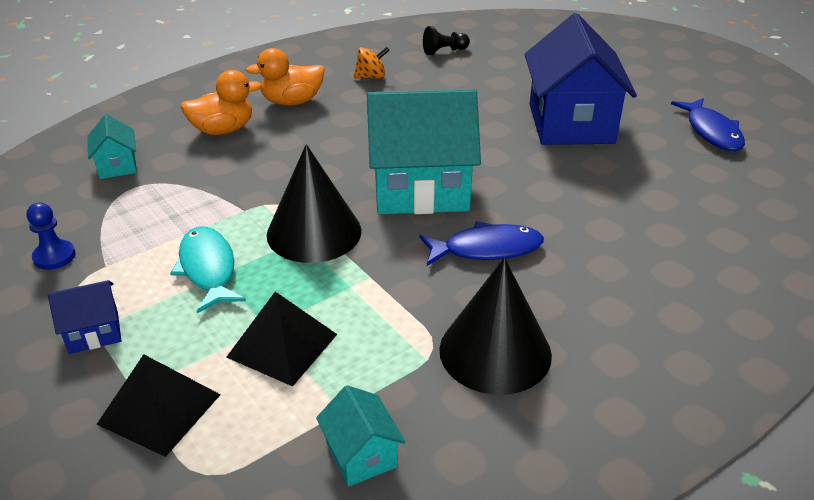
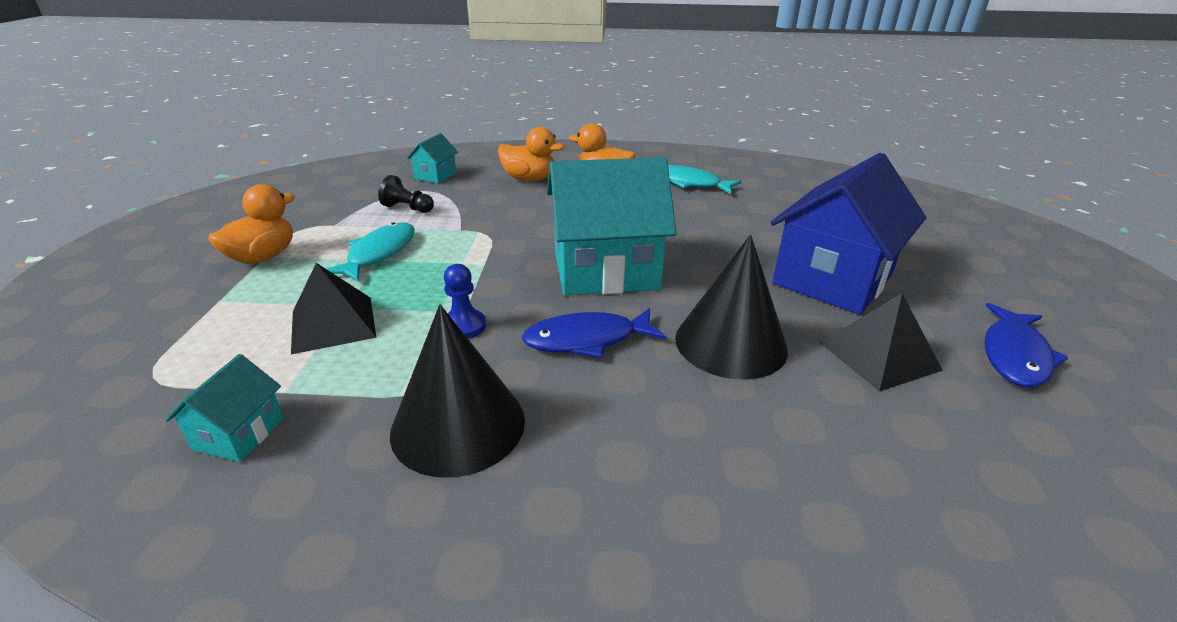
camera: 40 degrees right, 5 degrees down
(54, 256) = (321, 208): blue pawn -> blue pawn (464, 326)
(94, 332) = (263, 257): blue house -> orange duck
(159, 409) = (208, 320): black pyramid -> black pyramid (879, 356)
(314, 232) = (479, 263): black cone -> black cone (730, 343)
(371, 77) = (690, 183): orange spinning top -> turquoise fish
(421, 189) = (605, 270): turquoise house -> turquoise house turned 45 degrees counterclockwise
(444, 51) = (783, 186): black pawn -> black pawn (407, 208)
(486, 249) = (587, 340): blue fish -> blue fish turned 135 degrees clockwise

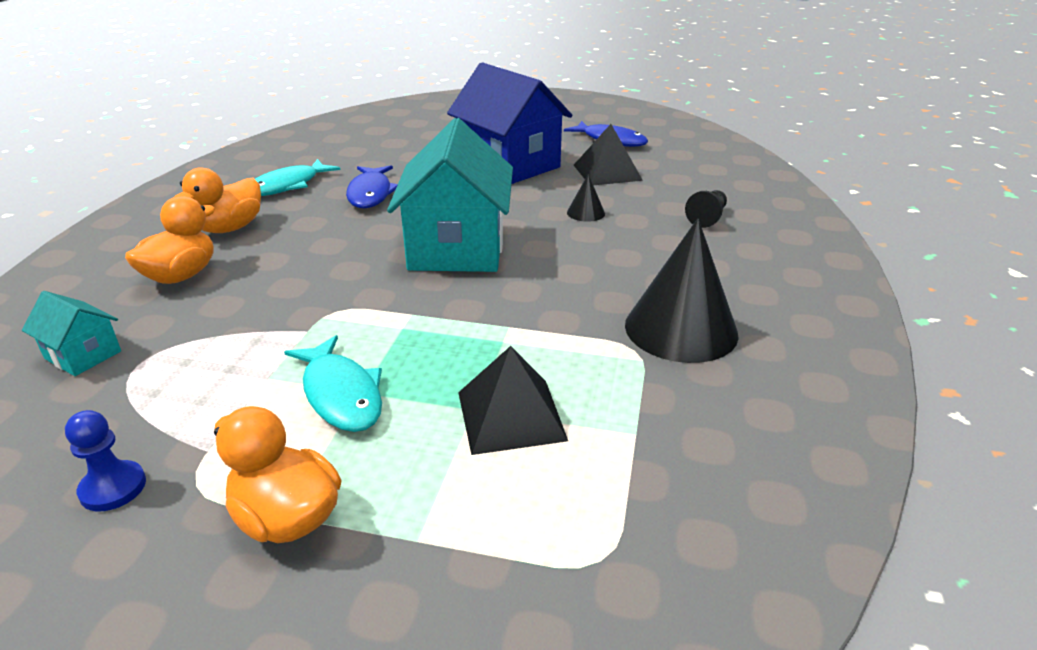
camera: 80 degrees left, 0 degrees up
(239, 433) = (700, 455): turquoise house -> none
(379, 253) = (341, 394): turquoise fish -> turquoise fish turned 150 degrees counterclockwise
(407, 208) = (199, 377): black pawn -> black pawn (707, 218)
(464, 326) = (536, 327): blue pawn -> blue pawn (113, 488)
(587, 340) = (571, 266): blue fish -> blue fish (370, 194)
(730, 343) = (585, 213): black cone -> black cone, size x0.45

